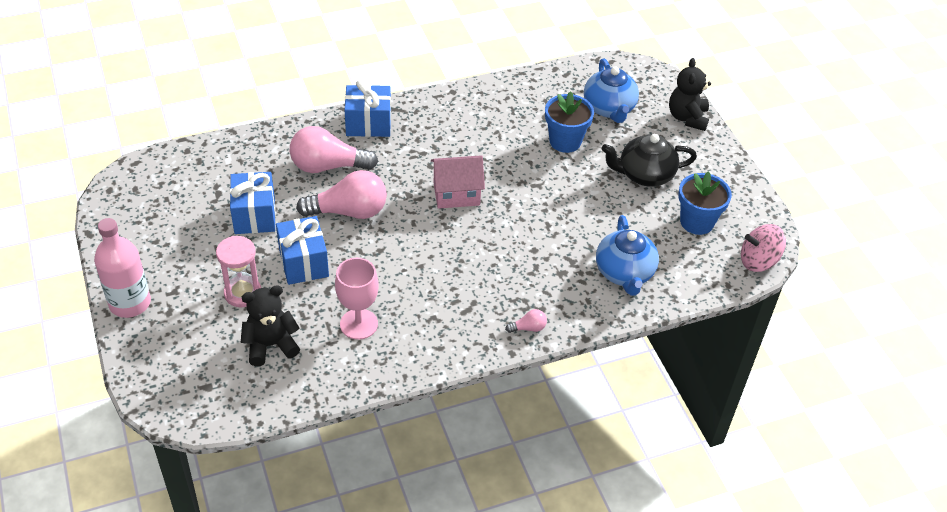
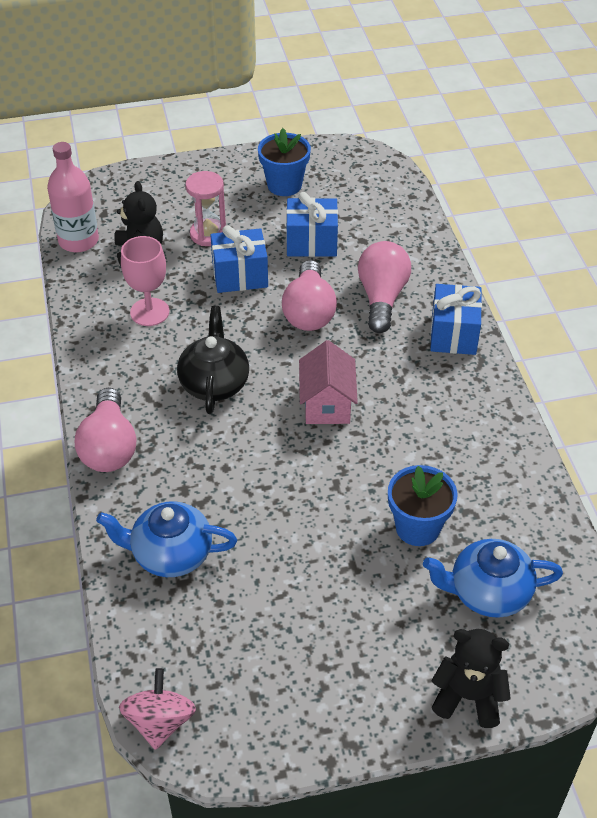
camera: 100 degrees right, 0 degrees up
(130, 303) = (211, 167): pink bottle -> pink bottle (78, 241)
(528, 328) = (109, 447): pink light bulb -> pink light bulb, size x2.32
(645, 174) = (345, 612): black teapot -> black teapot (214, 383)
(697, 222) = (246, 659): blue flower pot -> blue flower pot (284, 185)

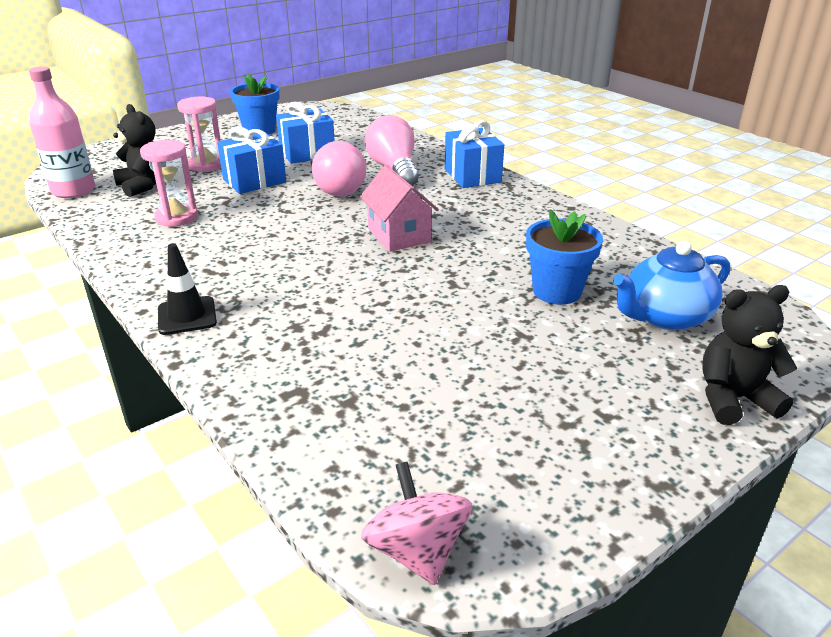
camera: 25 degrees left, 15 degrees down
(109, 447) = (187, 316): pink light bulb -> black traffic cone
(149, 312) = (176, 217): pink goblet -> pink hourglass
(171, 554) = (317, 381): blue teapot -> none
(214, 383) = (276, 247): black teapot -> none

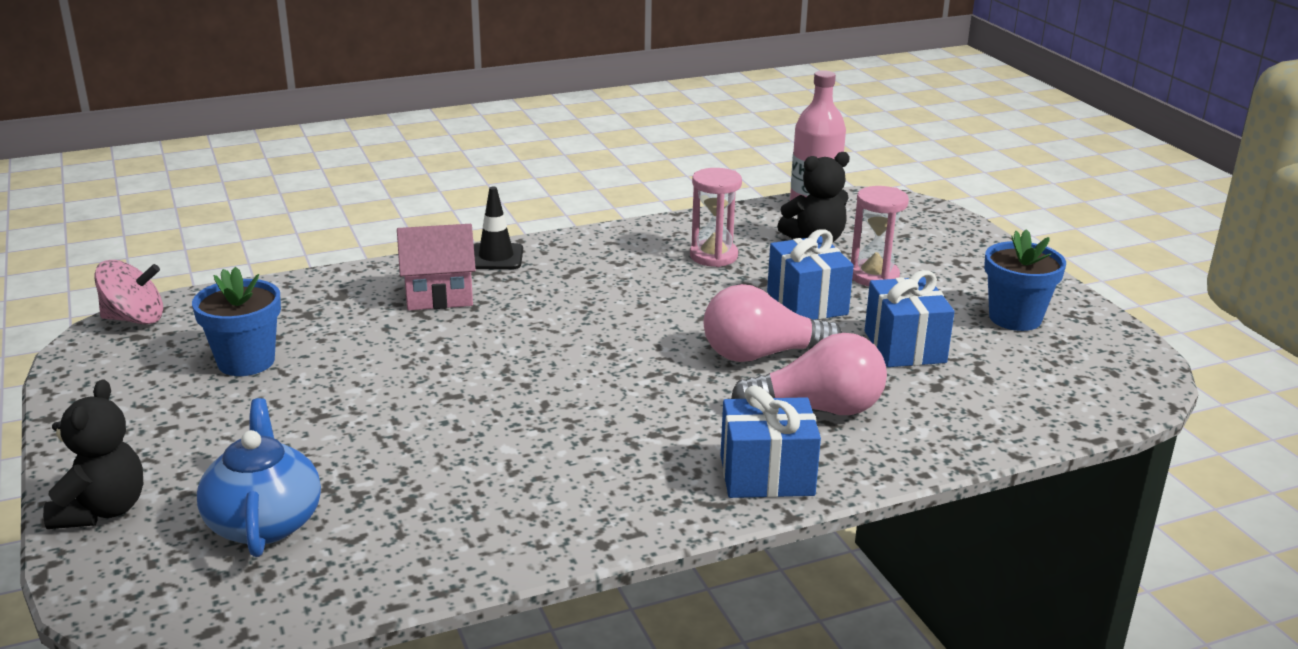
camera: 105 degrees right, 5 degrees down
(399, 236) = (591, 379): pink house -> pink house (439, 296)
(557, 291) = (380, 460): blue flower pot -> blue flower pot (246, 362)

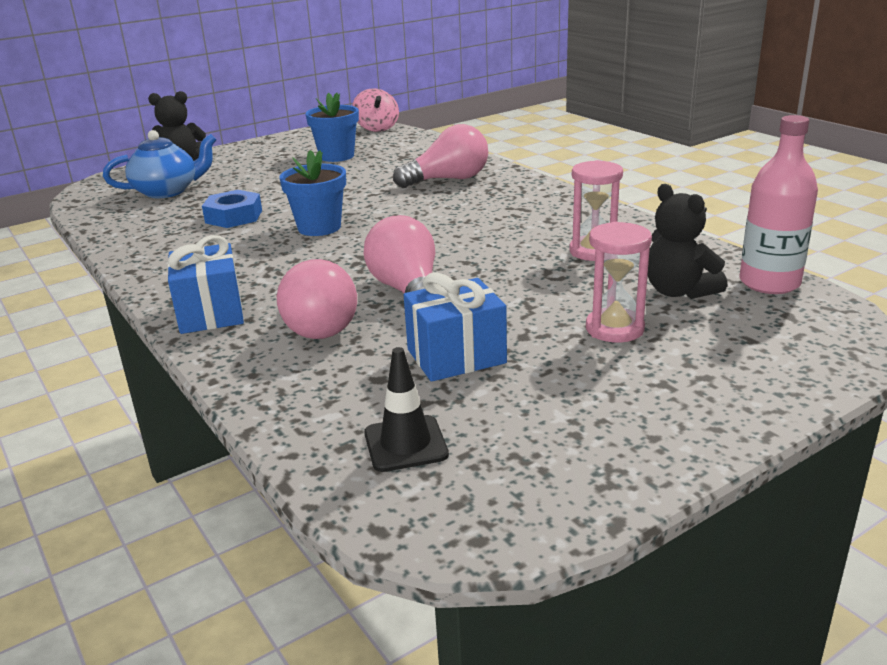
camera: 80 degrees right, 0 degrees up
(439, 296) = (448, 180): pink house -> pink light bulb
(448, 457) = (234, 216): none -> blue nut
(496, 257) = (523, 184): black traffic cone -> black traffic cone (405, 444)
(807, 303) = (524, 301): blue gift -> none
(1015, 318) = (568, 423): blue flower pot -> blue flower pot (319, 227)

